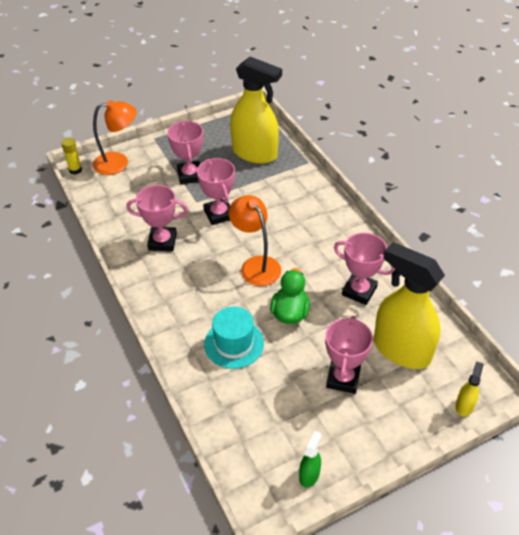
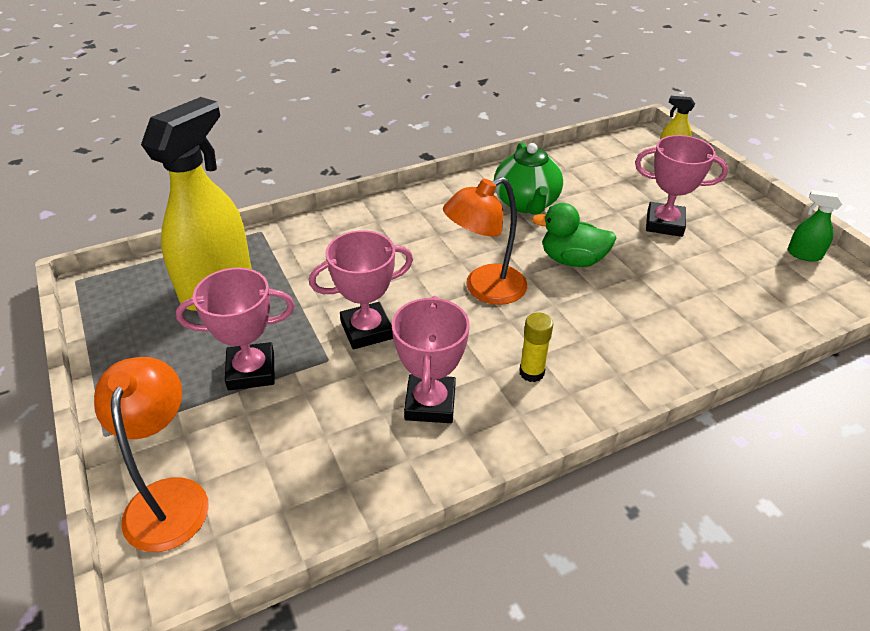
camera: 90 degrees left, 5 degrees down
(75, 170) = (164, 593): yellow glue stick -> yellow glue stick (531, 372)
(234, 343) = (638, 313): turquoise hat -> none
(359, 291) = (526, 203): pink trophy -> green teapot
(401, 350) = (611, 182): yellow spray bottle -> none

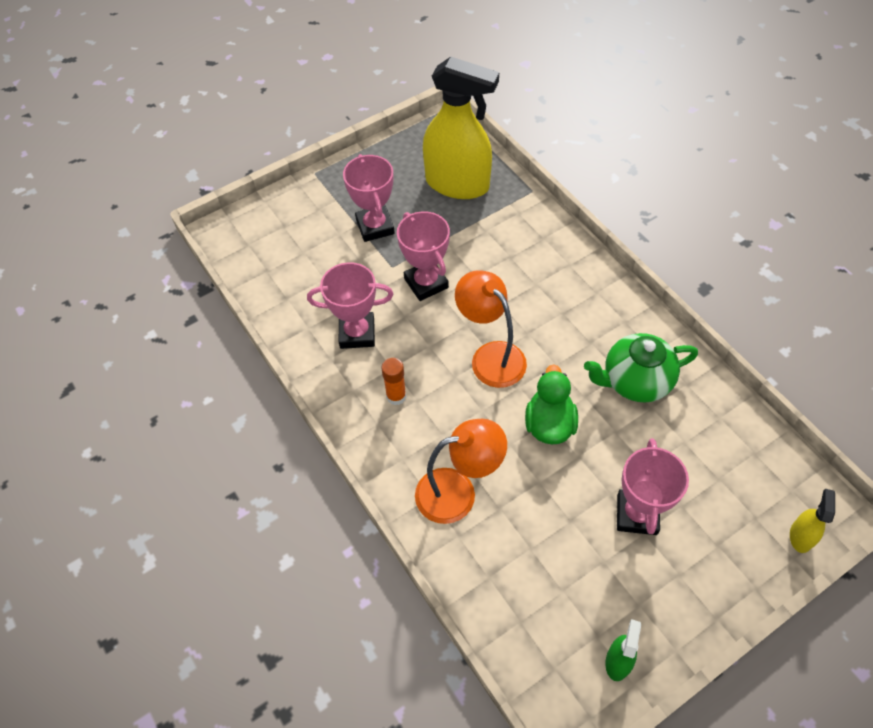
camera: 85 degrees right, 15 degrees up
(169, 497) = (273, 216): orange lamp -> orange lamp (458, 492)
(531, 372) = (396, 396): yellow glue stick -> orange glue stick

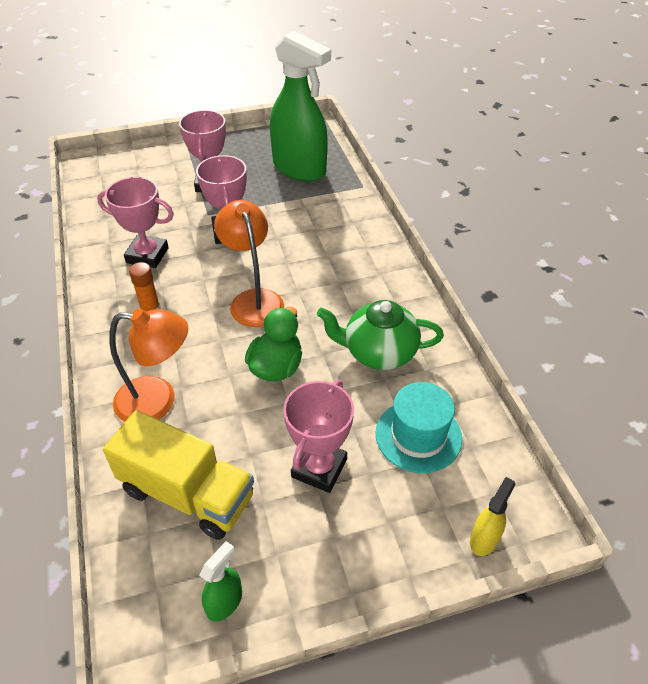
camera: 15 degrees right, 10 degrees down
(457, 184) = (299, 169): yellow spray bottle -> green spray bottle
(534, 575) = (187, 493): none -> yellow truck
(707, 456) = (418, 436): none -> turquoise hat

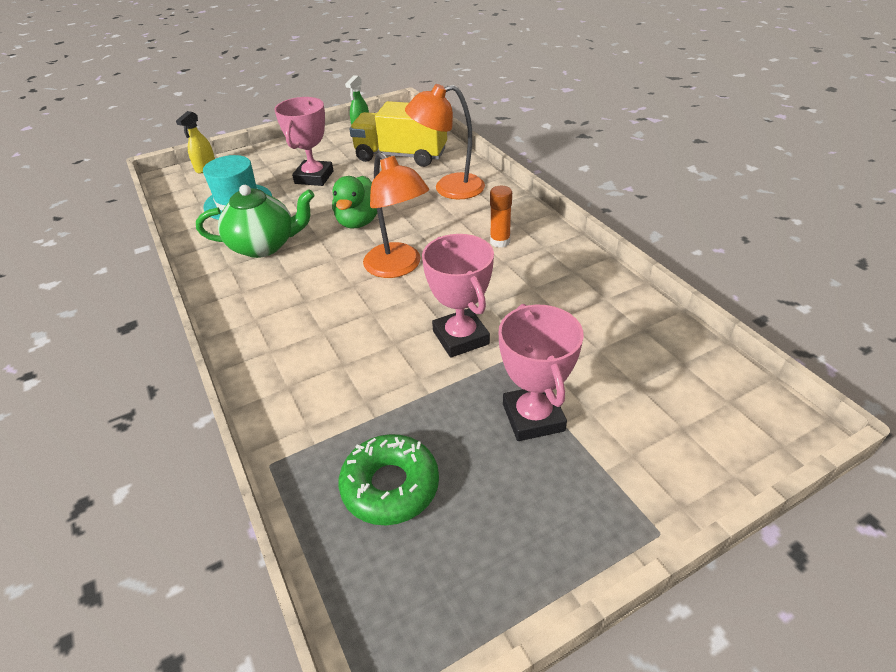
camera: 170 degrees right, 5 degrees down
(147, 255) = (545, 290): pink trophy -> none
(299, 169) = (390, 486): green spray bottle -> green donut

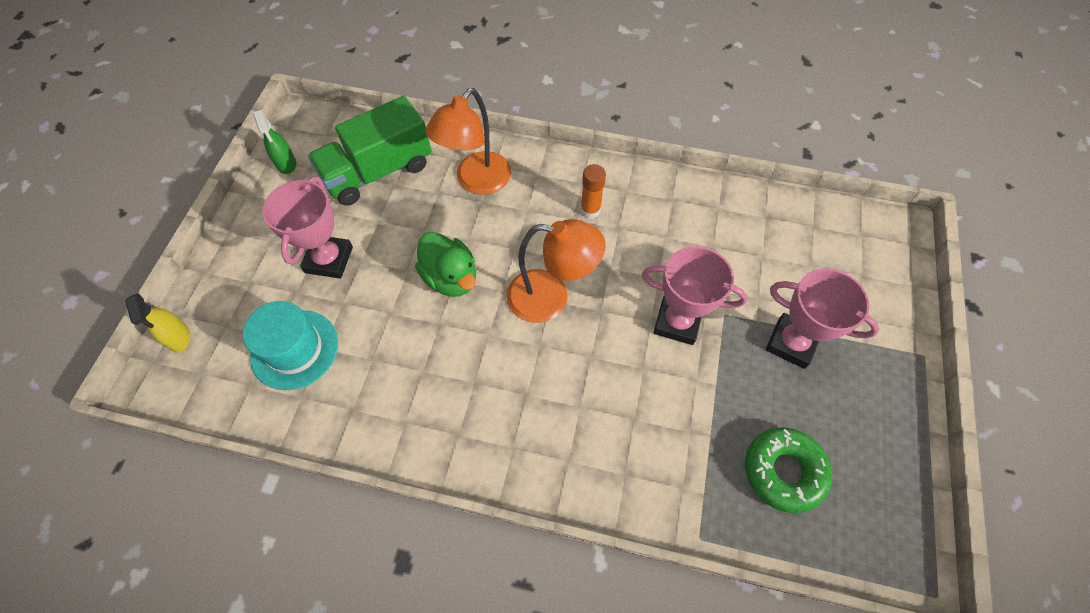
camera: 50 degrees left, 20 degrees up
(264, 245) = (404, 373): green teapot -> none
(314, 177) = (329, 260): pink trophy -> pink trophy turned 45 degrees clockwise
(401, 155) = (378, 171): yellow truck -> green truck

